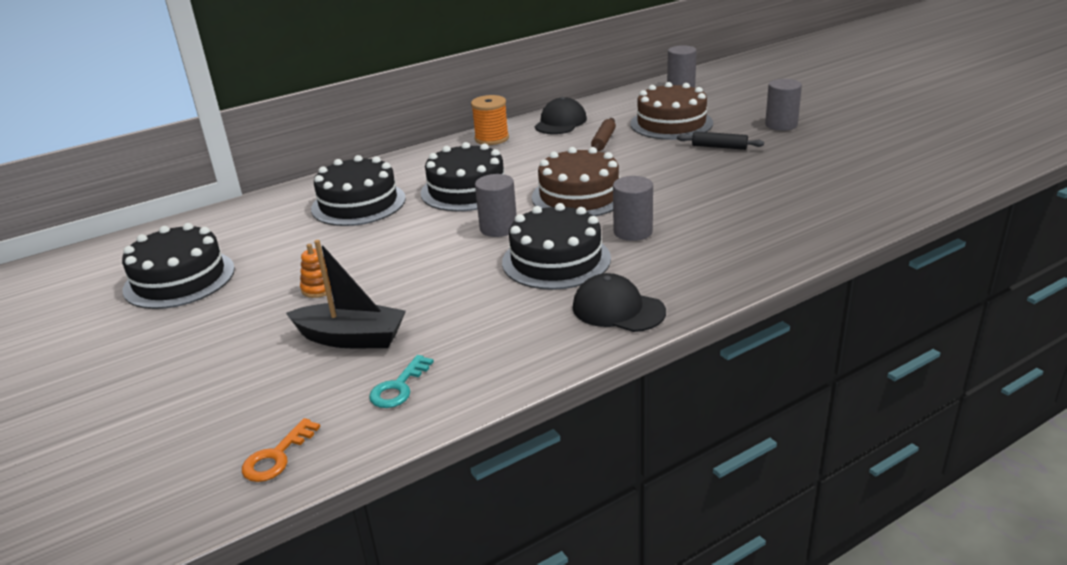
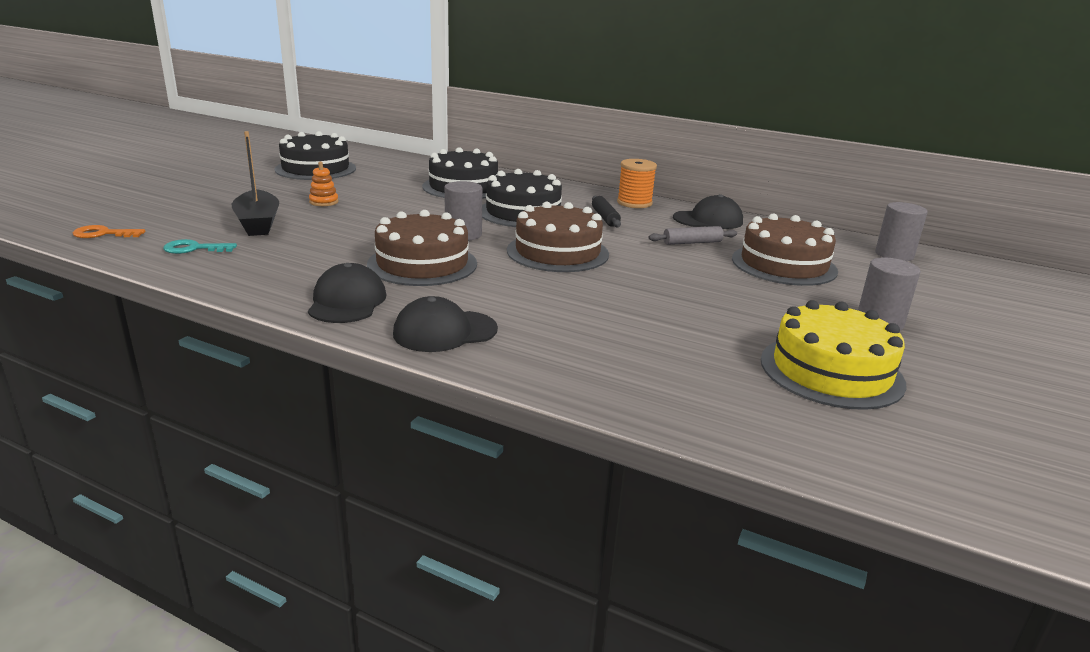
camera: 55 degrees right, 5 degrees down
(556, 260) = (422, 264): black cake -> brown cake
(603, 141) = (692, 242): brown rolling pin -> grey rolling pin
(633, 231) = (505, 285): grey cylinder -> none
(708, 273) = (445, 331): none -> black cap
(719, 147) = (758, 296): black rolling pin -> black rolling pin (605, 217)
(838, 158) = (831, 371): none -> yellow cake

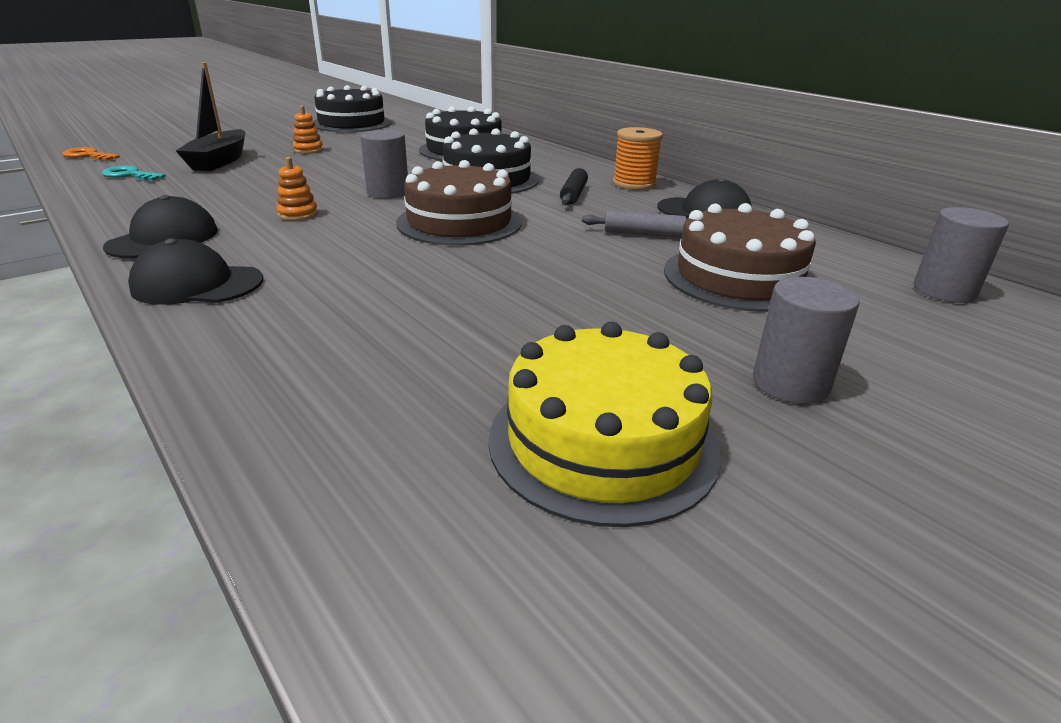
camera: 25 degrees right, 5 degrees up
(422, 264) = (298, 214): brown cake -> orange stacking toy

